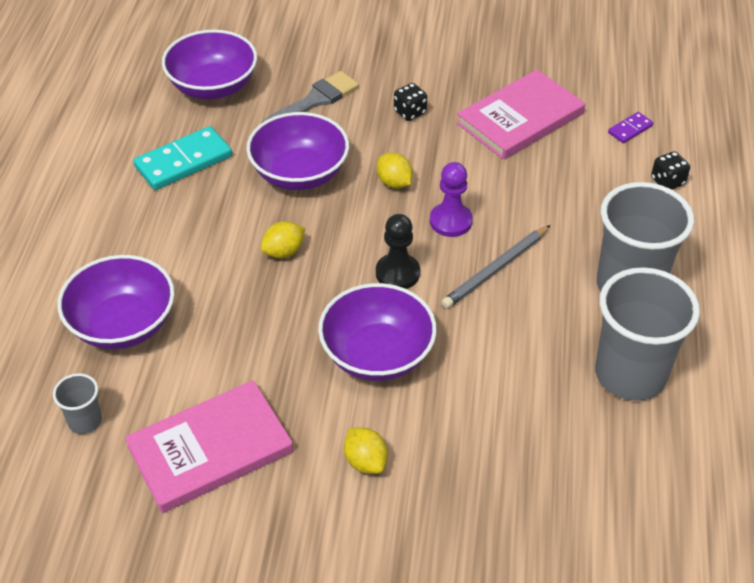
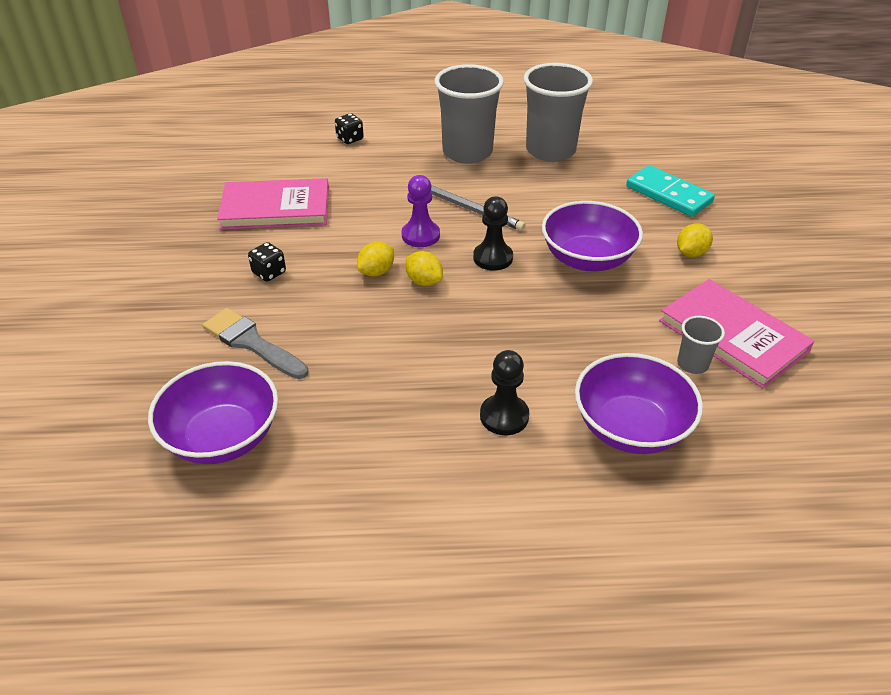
camera: 100 degrees left, 5 degrees down
(85, 421) = (757, 426): grey cup -> grey cup (692, 364)
(170, 243) = (504, 416): none -> black pawn
(183, 161) = (369, 435): turquoise domino -> turquoise domino (668, 194)
(284, 252) = (489, 329): yellow lemon -> yellow lemon (424, 281)
(299, 174) = (374, 336): purple bowl -> none
(520, 118) = (276, 208): pink book -> pink book turned 45 degrees counterclockwise
(630, 129) = (287, 155): purple domino -> none

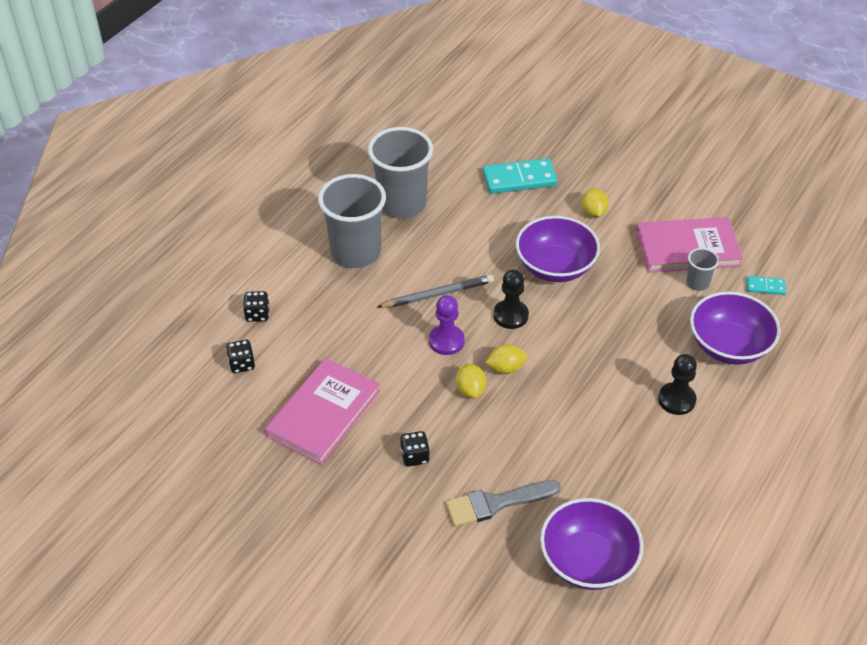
camera: 55 degrees left, 5 degrees up
(292, 153) = (242, 364): none -> black dice
(760, 423) = (765, 287): none -> turquoise domino

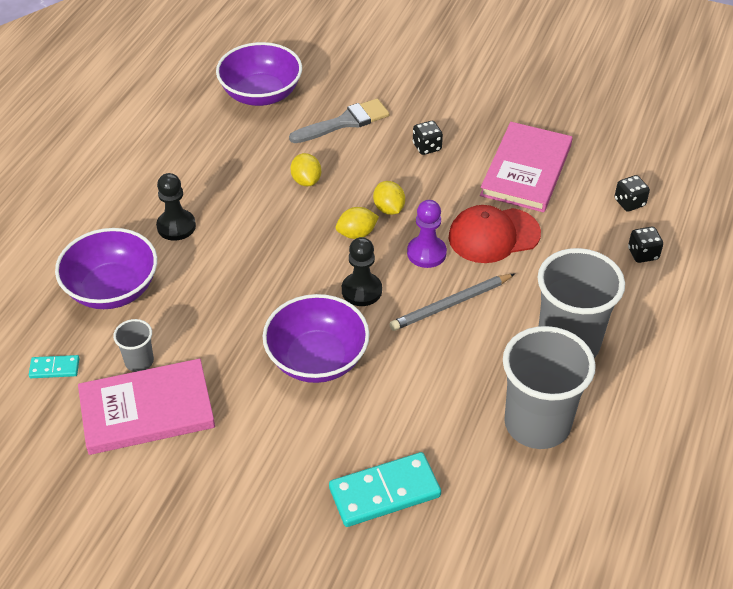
camera: 170 degrees right, 0 degrees up
(381, 349) = (493, 235): none -> red cap
(593, 212) = (273, 449): yellow lemon -> yellow lemon (306, 180)

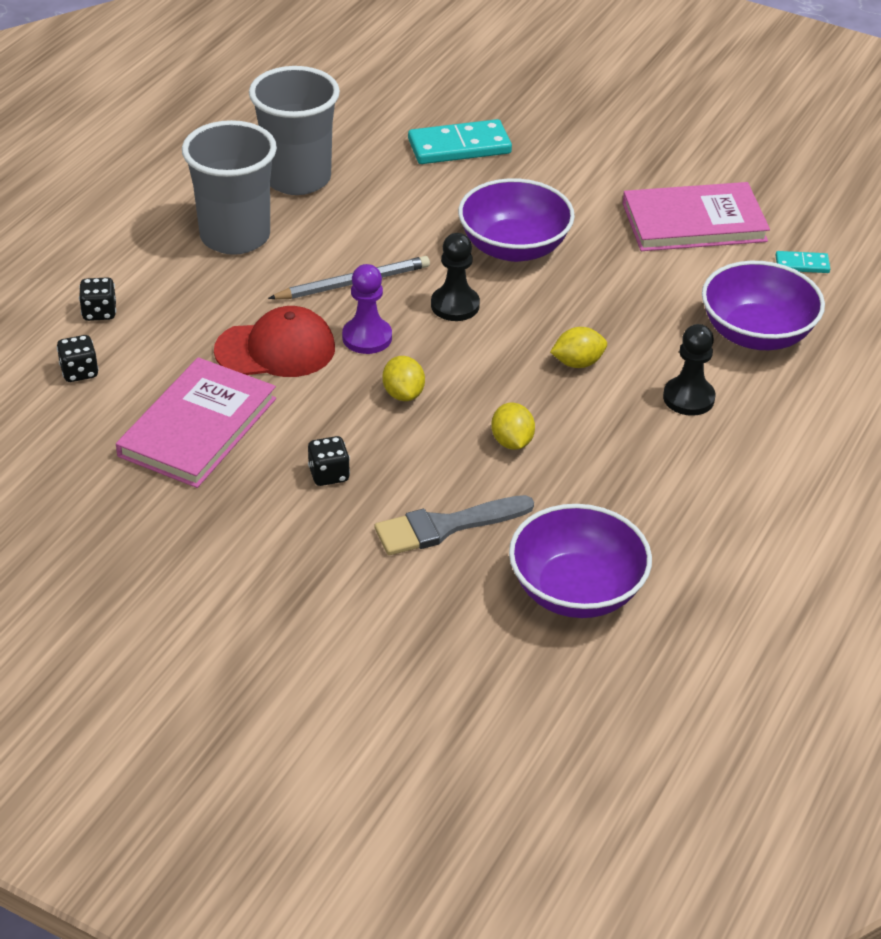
camera: 175 degrees left, 5 degrees down
(139, 361) = (710, 262): grey cup -> none
(357, 234) = (451, 367): yellow lemon -> yellow lemon (577, 363)

